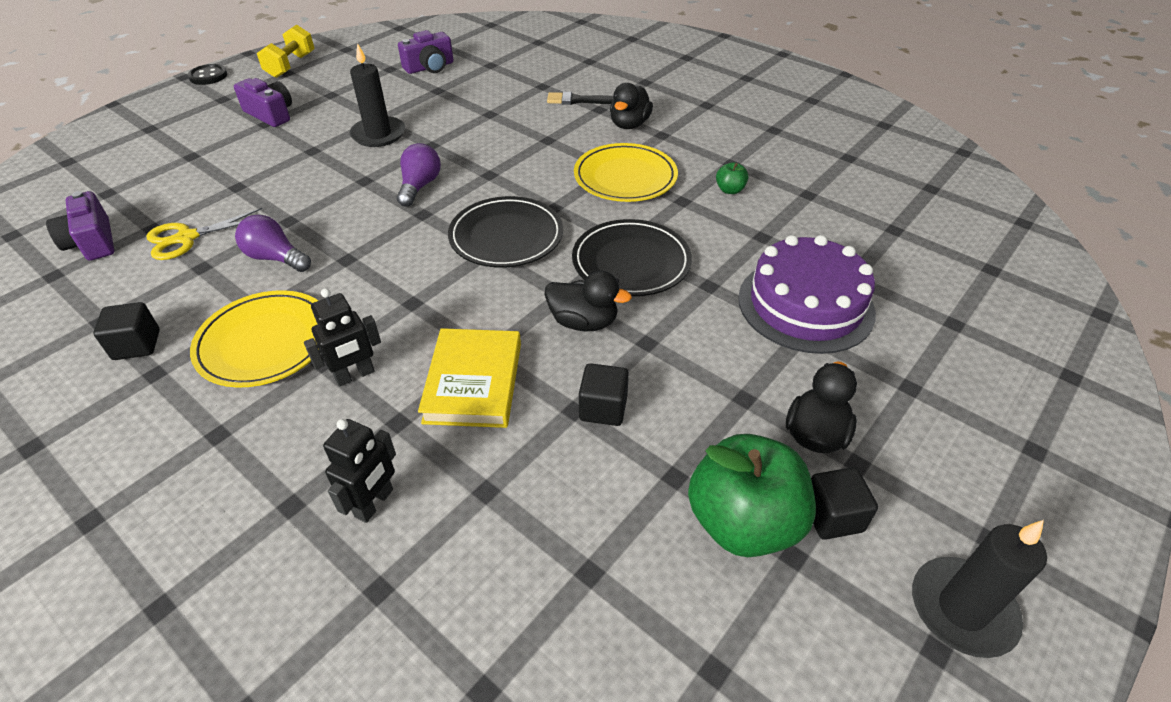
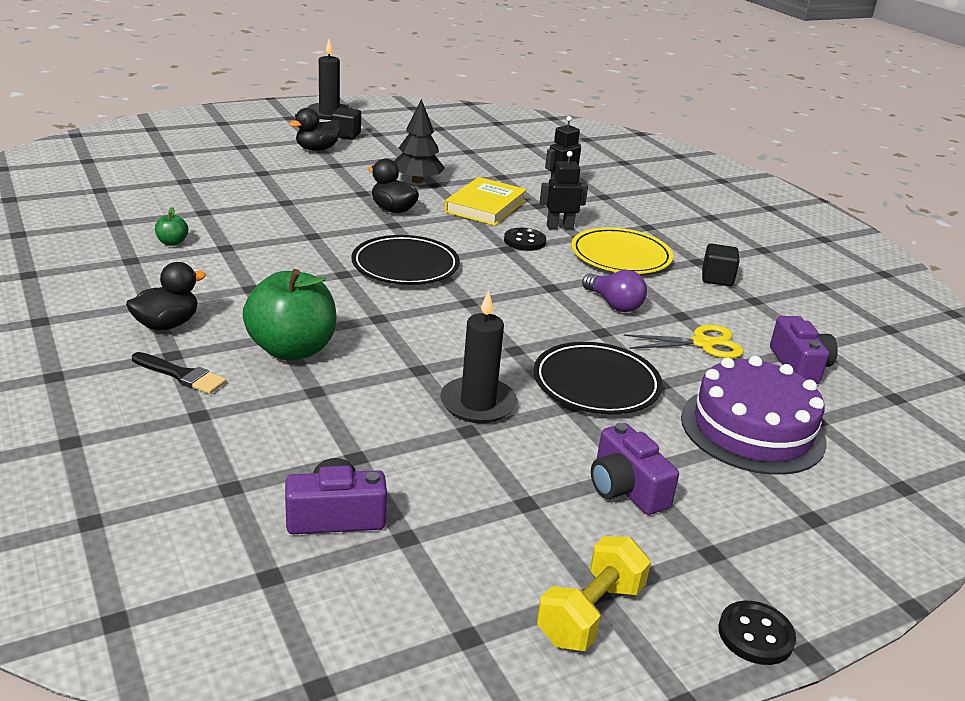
camera: 160 degrees left, 15 degrees down
(395, 324) = (524, 241): none -> black button
(420, 186) = (458, 327): purple light bulb -> none
(603, 408) = (417, 181): black cube -> black tree
(625, 177) = (248, 277): yellow plate -> none
(631, 262) = (323, 226): black plate -> black plate (596, 384)
(743, 522) = (387, 143): green apple -> green apple (292, 349)
(805, 305) = (238, 180): purple cake -> purple cake (752, 429)

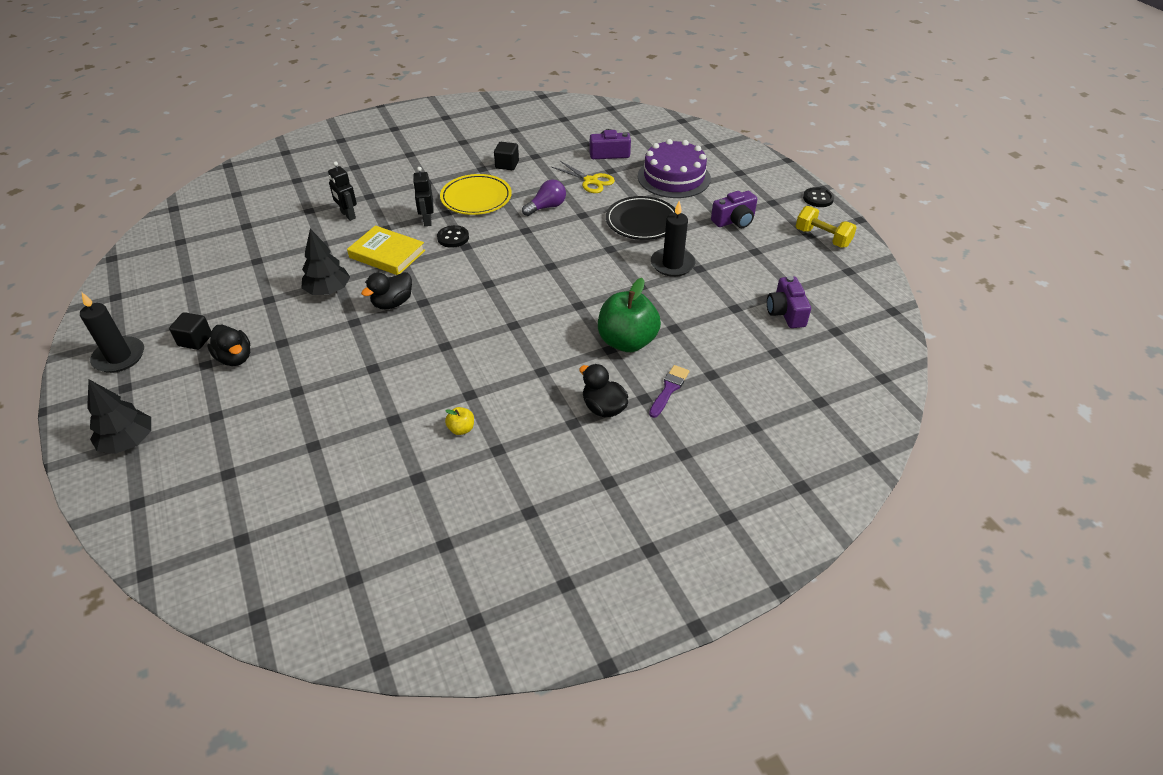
camera: 85 degrees left, 15 degrees up
(172, 242) = (461, 429): green apple -> yellow apple
(181, 375) = (669, 389): black brush -> purple brush
(222, 122) = (128, 441): none -> black tree
(405, 265) = (497, 294): black plate -> none
(702, 343) = (590, 181): yellow scissors -> yellow scissors turned 135 degrees clockwise

